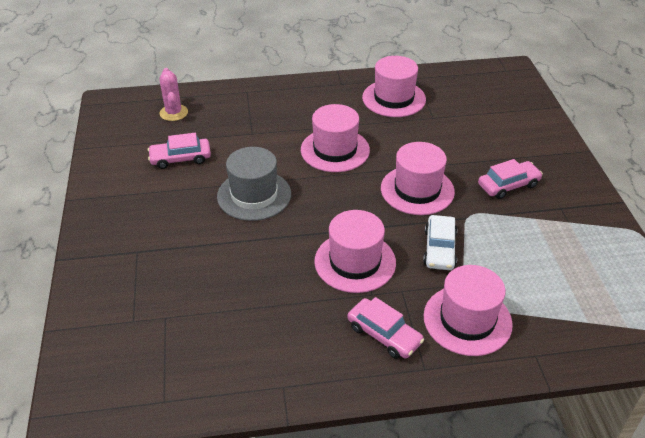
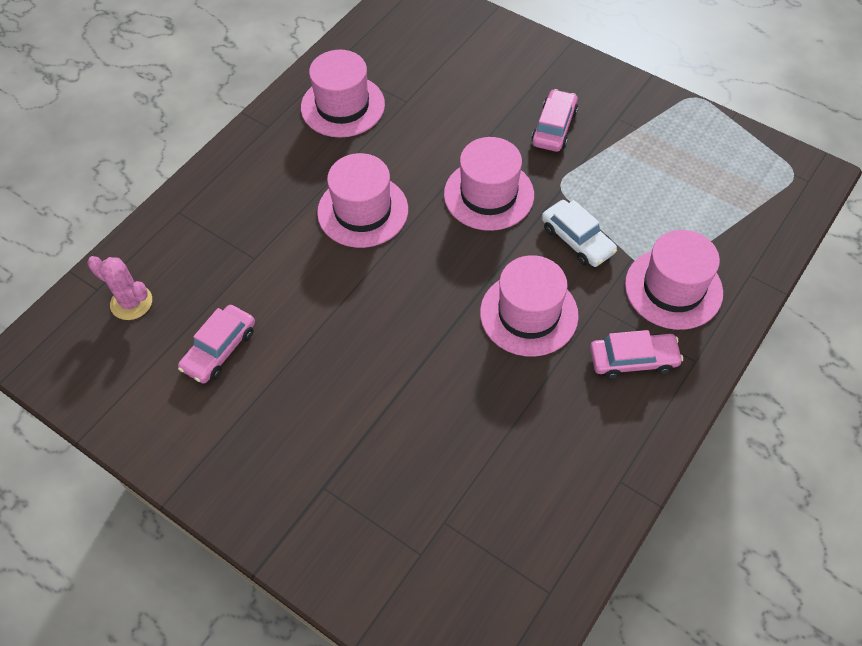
camera: 45 degrees left, 15 degrees up
(254, 195) = (352, 326): grey hat -> none

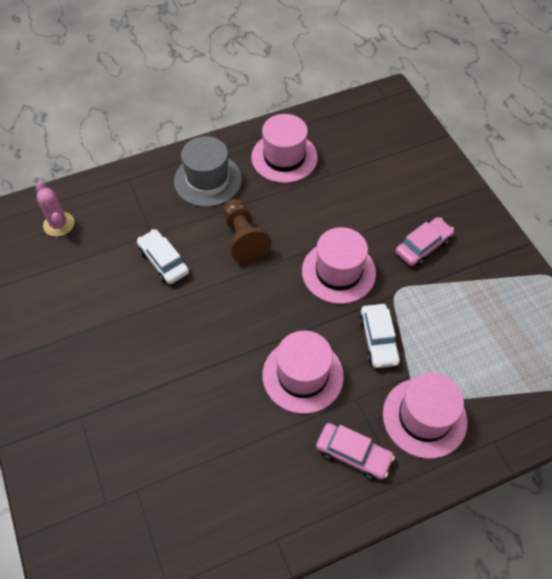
camera: 30 degrees right, 0 degrees up
(219, 349) = (86, 285): pink car -> none
(274, 170) = (208, 180): none -> grey hat
(291, 279) = (163, 261): none -> white car
(362, 211) = (244, 238): pink hat -> brown pawn

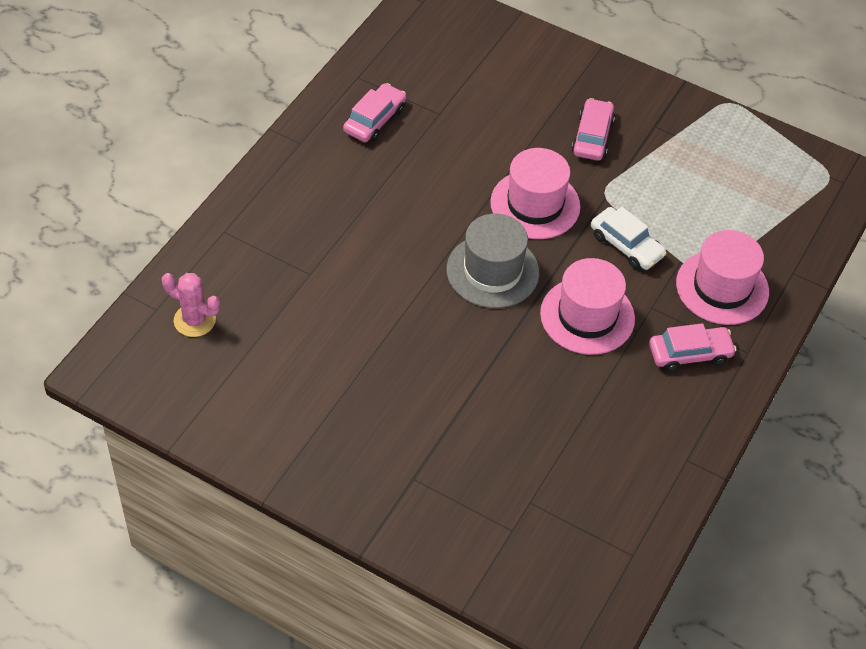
camera: 40 degrees left, 5 degrees down
(163, 261) = (350, 292): white car -> none
(208, 180) = (315, 186): grey hat -> grey hat (492, 271)
(244, 238) = (411, 224): brown pawn -> none
(284, 157) = (375, 120): pink hat -> pink car

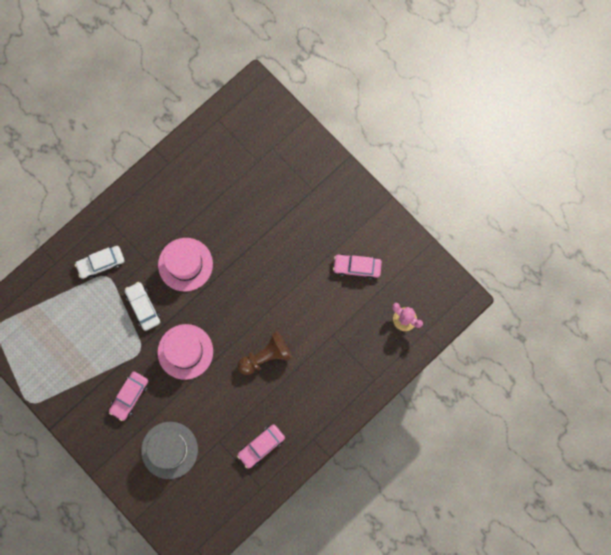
camera: 160 degrees left, 25 degrees up
(407, 224) = (266, 356): none -> brown pawn
(492, 271) = (227, 309): grey hat -> grey hat (169, 450)
(690, 353) = (139, 225): pink car -> pink car (357, 267)
(722, 287) = (101, 263): pink hat -> white car

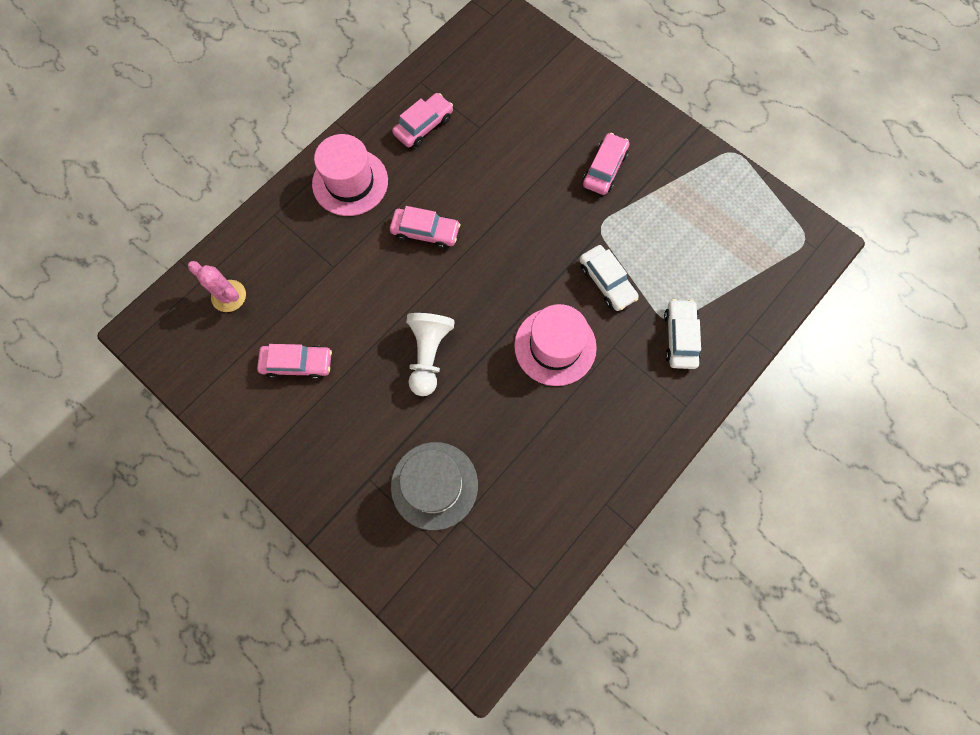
camera: 175 degrees right, 5 degrees down
(101, 263) = (680, 337): white car -> white car turned 60 degrees counterclockwise
(169, 450) = (542, 113): grey hat -> grey hat (434, 485)
(185, 351) = (538, 229): pink hat -> pink hat (350, 182)
(266, 356) = (425, 232): brown pawn -> pink car
(270, 265) = (428, 355): none -> white pawn

